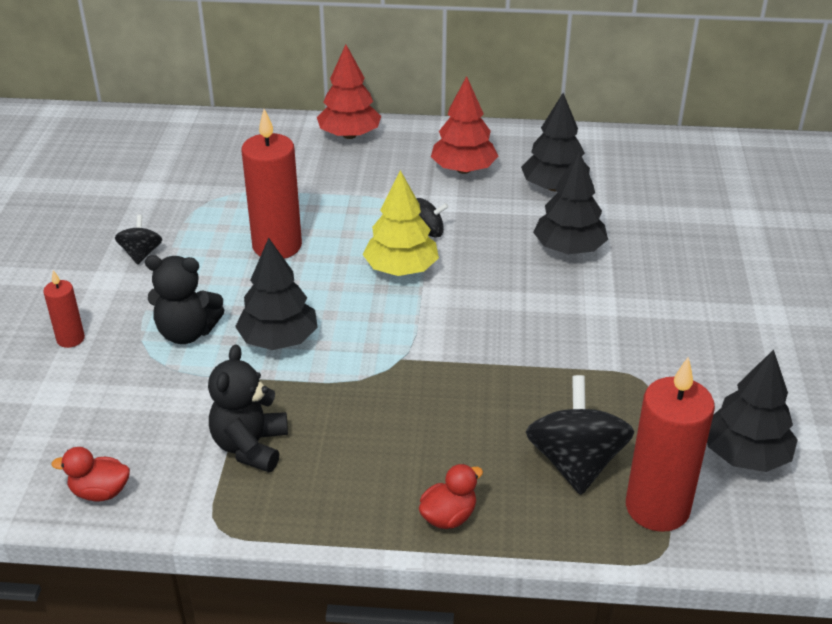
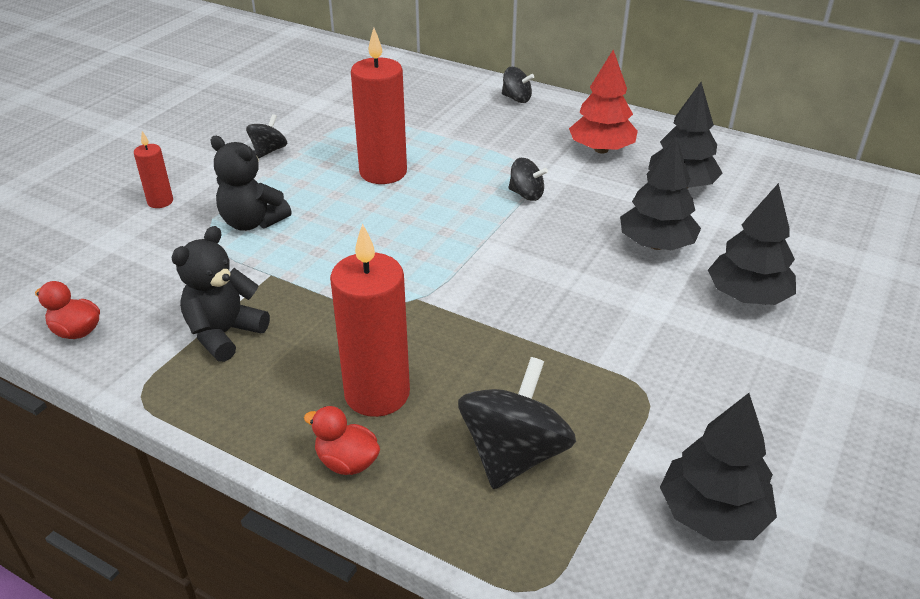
camera: 25 degrees right, 0 degrees up
(279, 340) = (322, 250): black tree -> black tree (747, 296)
(349, 135) = (516, 99): red tree -> black spinning top
(401, 269) = (477, 220): yellow tree -> none
(448, 516) = (347, 462): red duck -> red duck turned 135 degrees counterclockwise
(657, 508) = (569, 535): red candle -> red candle (377, 394)

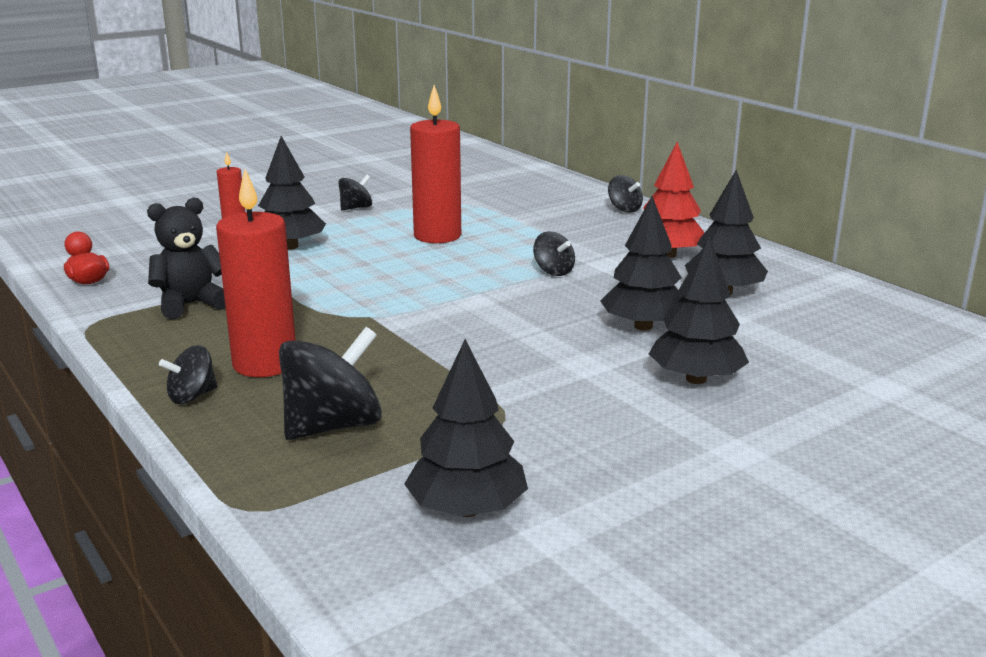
camera: 25 degrees right, 15 degrees down
(252, 222) = (290, 247): black teddy bear -> black tree
(347, 462) = (192, 396): red duck -> black spinning top

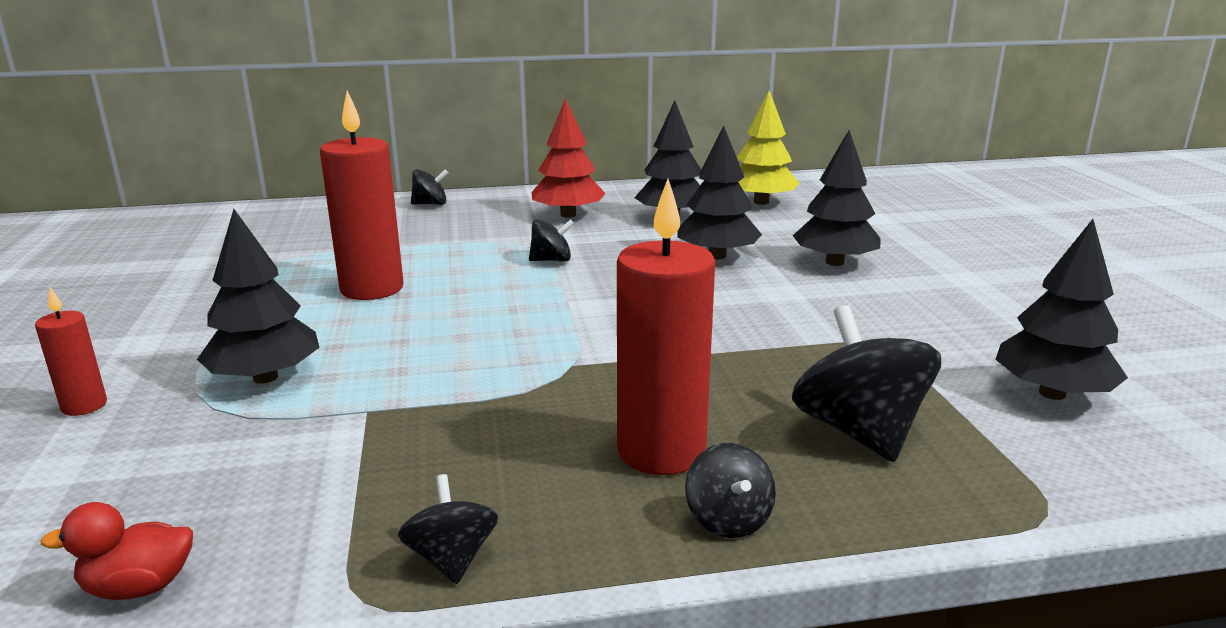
camera: 65 degrees left, 0 degrees up
(190, 304) = (391, 485): black teddy bear -> none
(356, 208) = (189, 314): black spinning top -> black spinning top (452, 558)
(838, 322) = (761, 202): none -> yellow tree

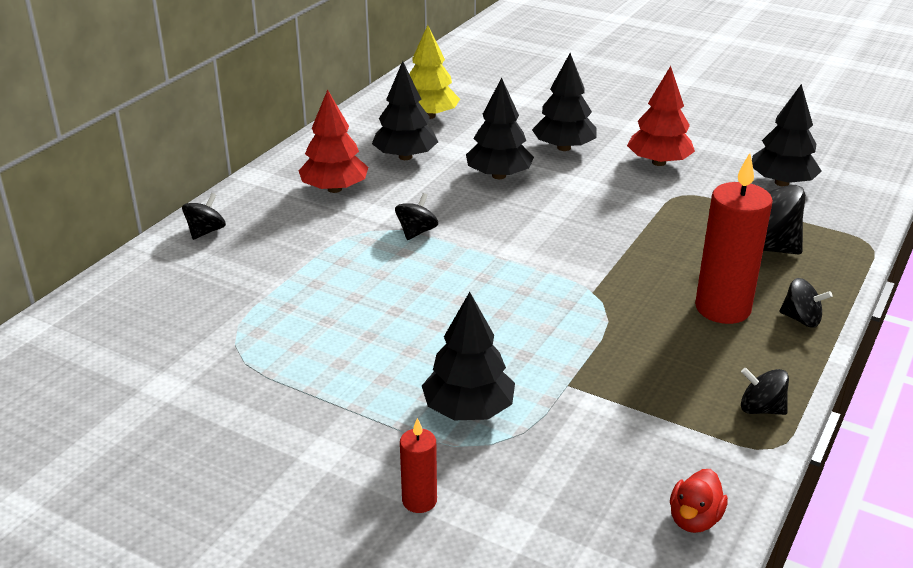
camera: 50 degrees left, 10 degrees up
(372, 289) = (363, 320): red candle -> none
(917, 311) = (659, 162): none -> red tree

